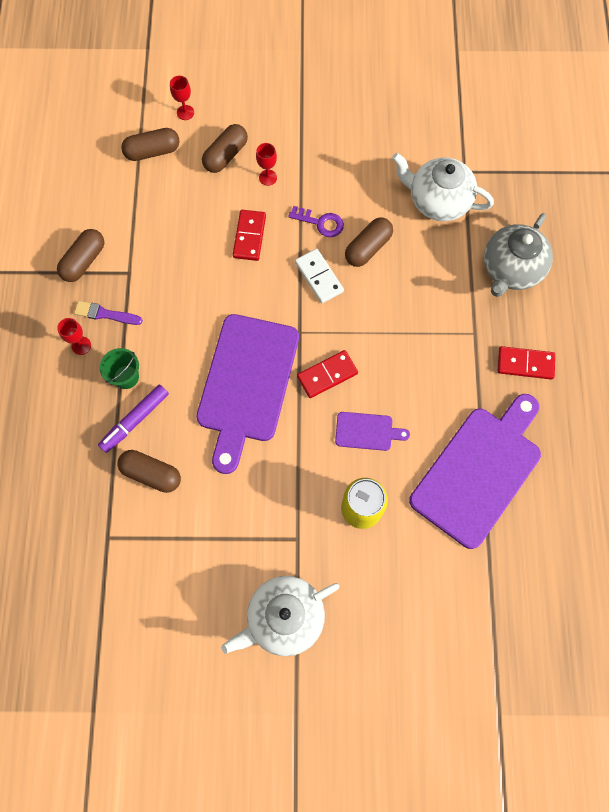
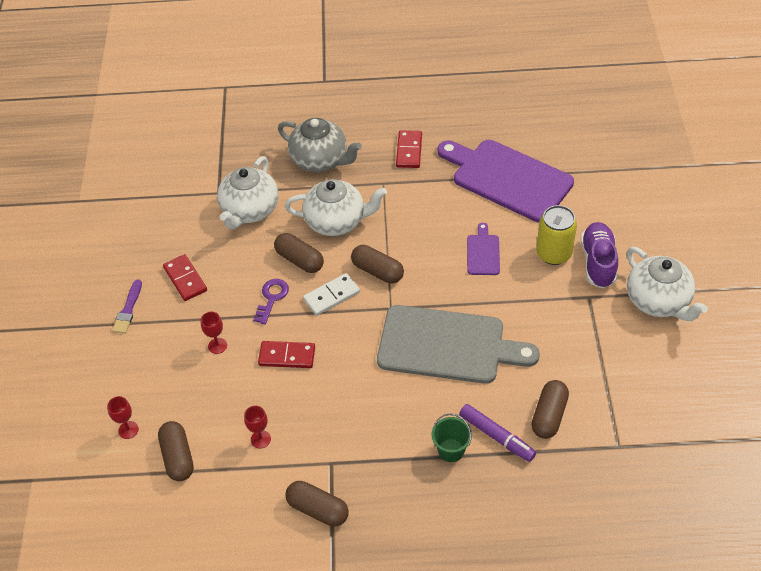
camera: 90 degrees left, 20 degrees down
(81, 345) = (419, 498): red goblet -> red goblet (260, 439)
(105, 314) = (381, 479): purple brush -> purple brush (128, 309)
(226, 155) = (188, 385): brown capsule -> brown capsule (377, 271)
(247, 383) = (447, 345): purple cutting board -> grey cutting board
(327, 375) = (432, 284): red domino -> red domino (185, 279)
(345, 558) = (598, 262): none -> purple shoe
(419, 284) = (336, 221): none -> white teapot

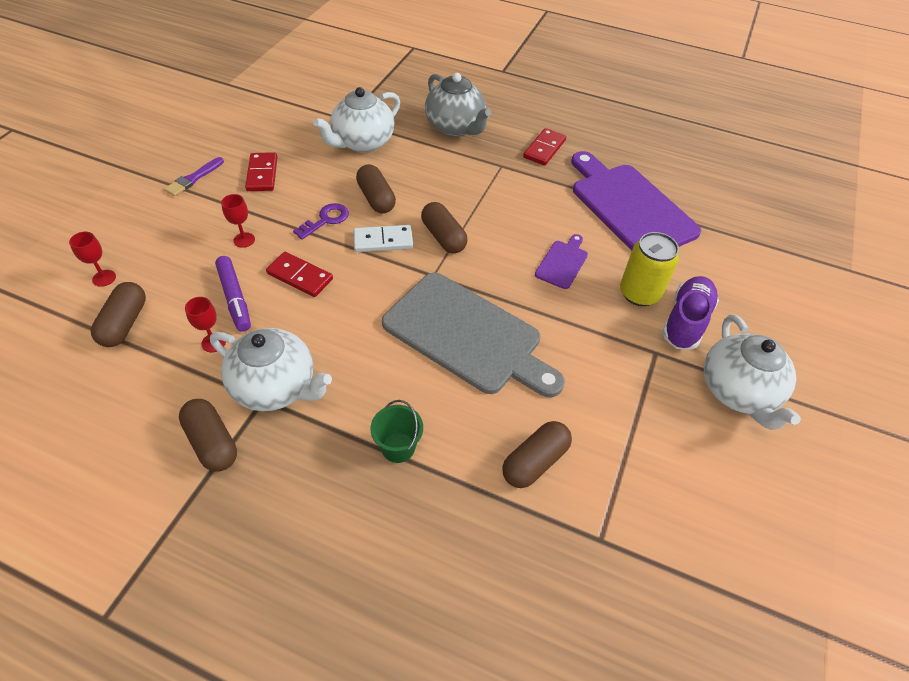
camera: 20 degrees right, 0 degrees up
(336, 221) = (434, 180): white teapot -> white teapot (276, 387)
(496, 436) = (459, 456): purple marker -> purple marker (235, 298)

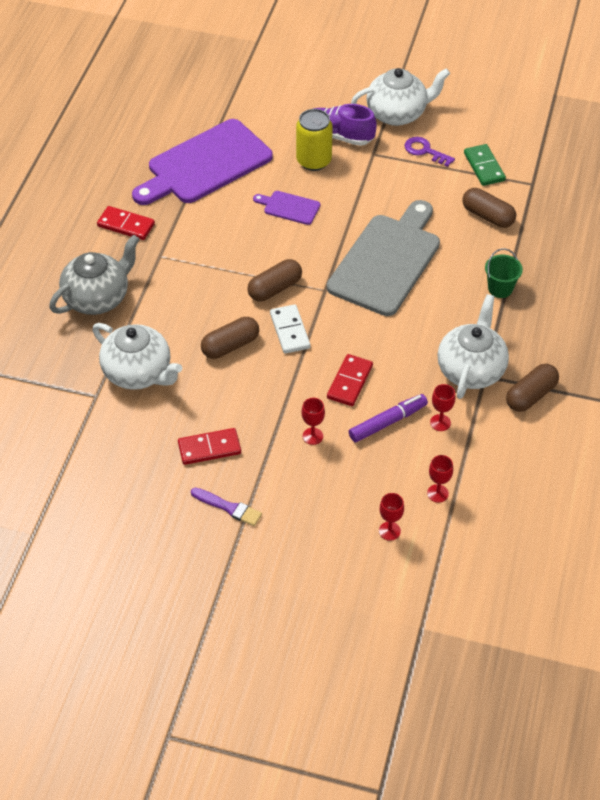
camera: 95 degrees left, 0 degrees up
(125, 323) = (437, 493): brown capsule -> red goblet
(326, 220) = (270, 379): purple key -> purple key (425, 151)
(636, 478) = (484, 167): none -> green domino

